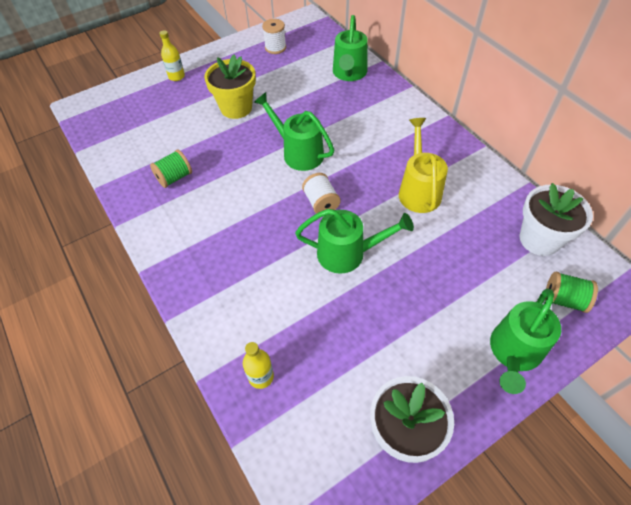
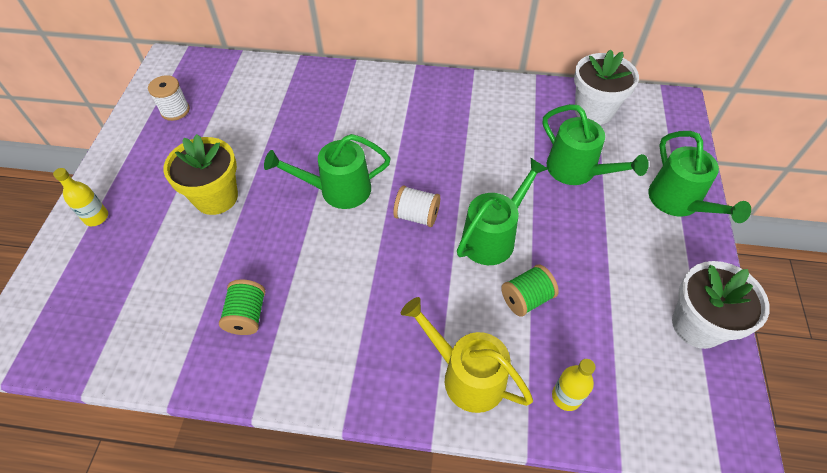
camera: 50 degrees left, 0 degrees up
(349, 74) = (286, 86): green watering can -> green watering can (577, 171)
(418, 190) = (474, 141): yellow watering can -> yellow watering can (466, 375)
(564, 299) = (657, 140): green spool -> green spool (526, 298)

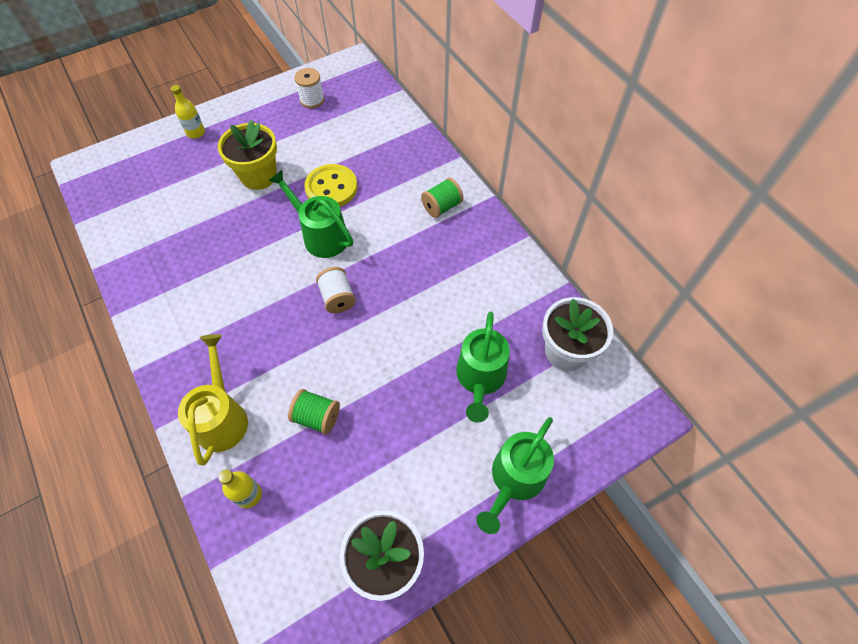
camera: 50 degrees right, 5 degrees up
(247, 315) = (181, 260): green spool -> green spool (441, 207)
(293, 154) = (331, 188): none -> yellow button
(493, 236) = (358, 359): green watering can -> none

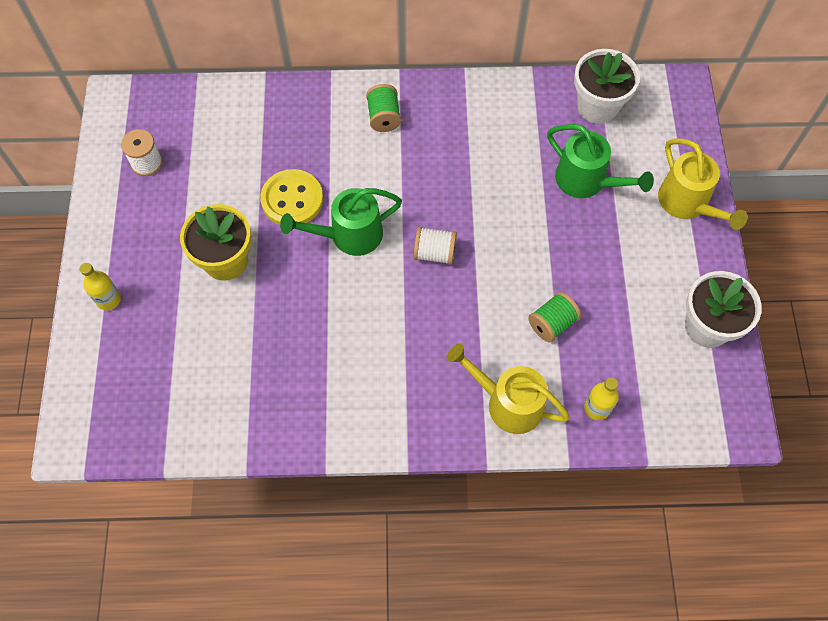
camera: 60 degrees left, 5 degrees up
(514, 480) = (688, 204): green watering can -> yellow watering can

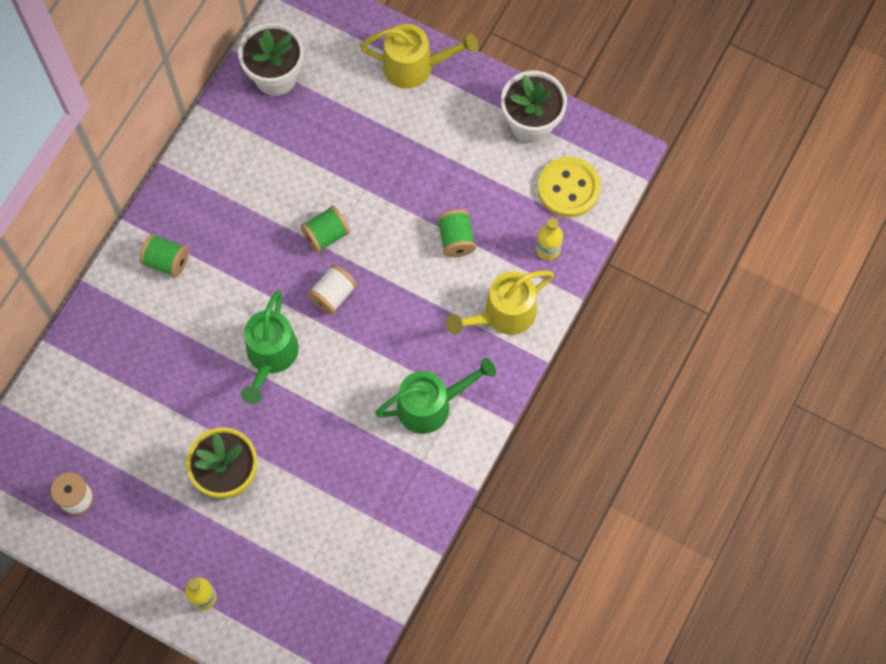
camera: 60 degrees left, 5 degrees up
(292, 199) = (202, 386): yellow button -> yellow button (568, 188)
(484, 218) = (326, 235): none -> green spool
(587, 181) = (344, 131): green watering can -> green watering can (431, 405)

